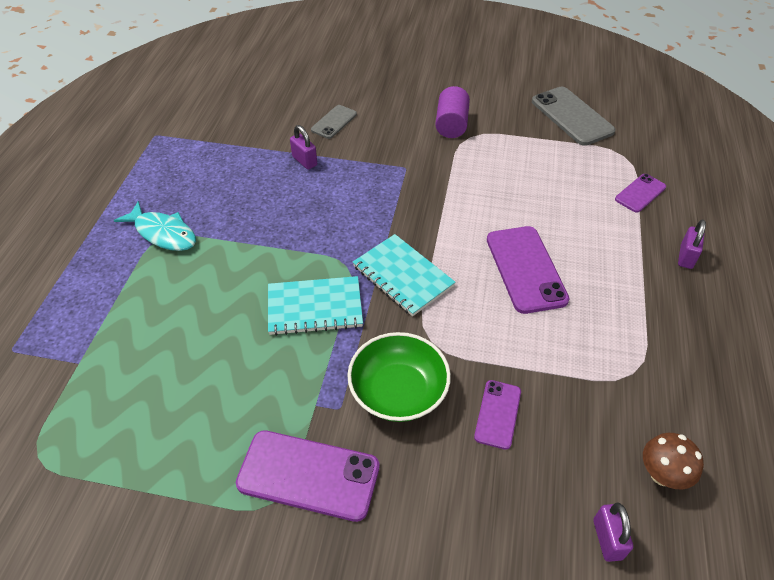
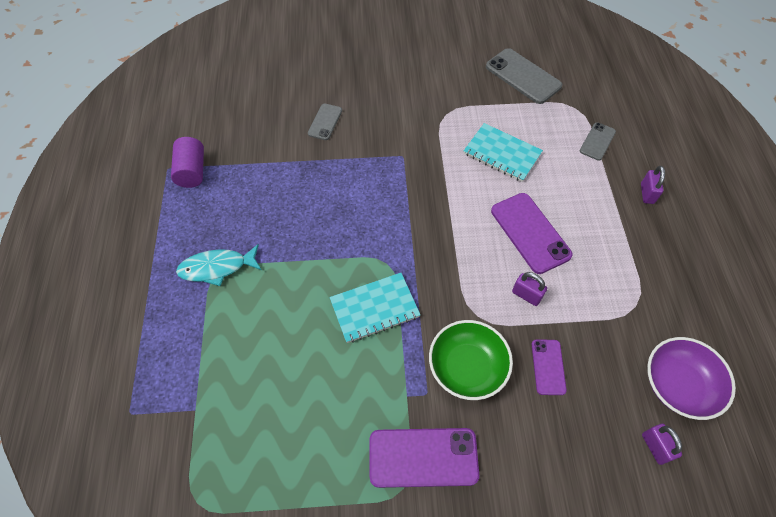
camera: 15 degrees left, 10 degrees up
(163, 233) = (217, 268): turquoise fish -> turquoise fish turned 150 degrees clockwise
(304, 161) = (314, 167): purple padlock -> purple padlock (526, 295)
(403, 276) = (435, 262): turquoise notebook -> turquoise notebook (502, 154)
(451, 125) = (427, 104): purple cylinder -> purple cylinder (192, 171)
(640, 193) = (597, 141): purple phone -> grey phone
(662, 474) = (678, 385): brown mushroom -> purple bowl

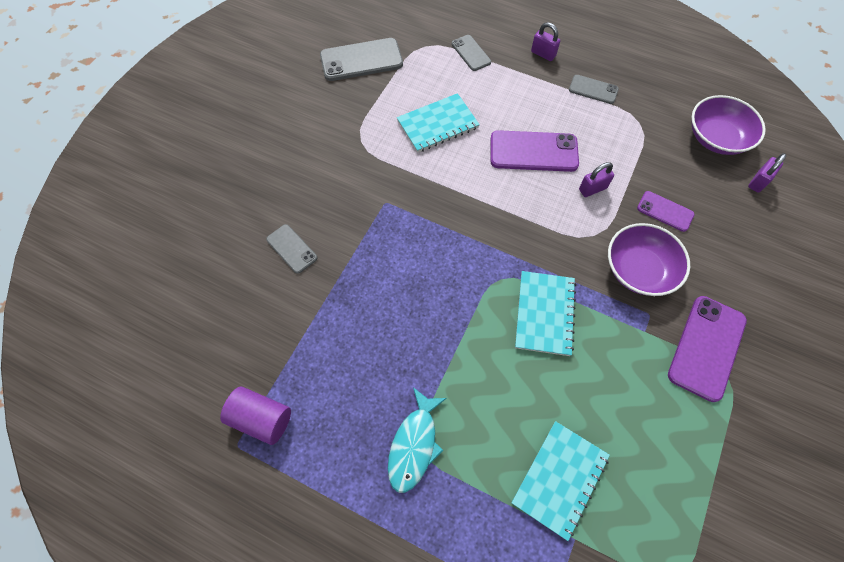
camera: 60 degrees left, 5 degrees up
(237, 379) = (560, 479): none -> turquoise notebook
(467, 367) = (639, 269): green bowl -> purple bowl
(641, 250) = (593, 89): none -> grey phone
(655, 447) = (758, 182): purple padlock -> purple padlock turned 60 degrees counterclockwise

